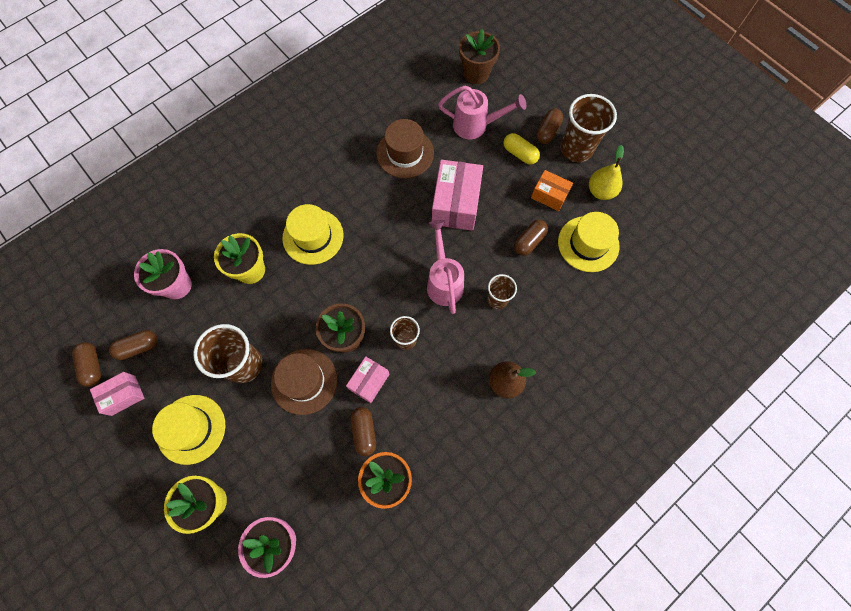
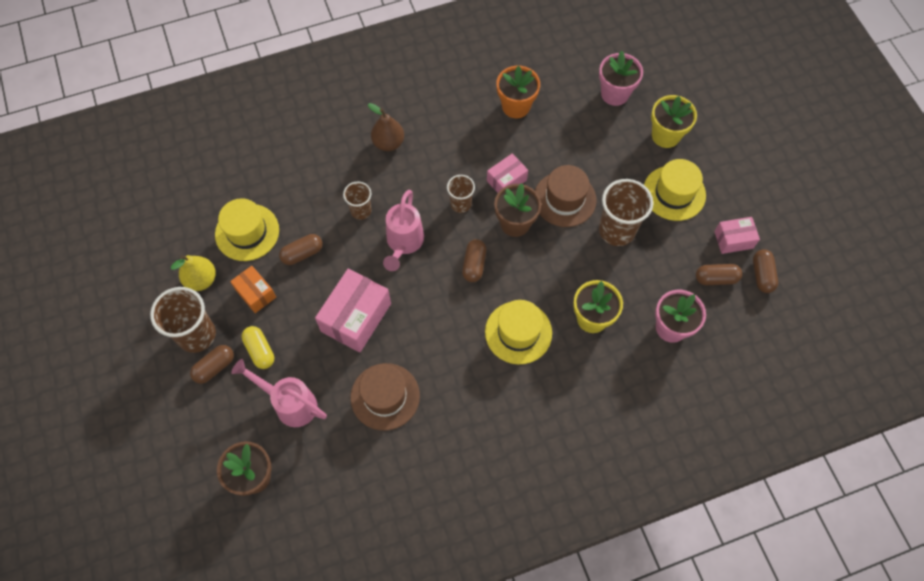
camera: 160 degrees left, 5 degrees down
(364, 432) = (524, 144): brown capsule -> brown capsule (474, 265)

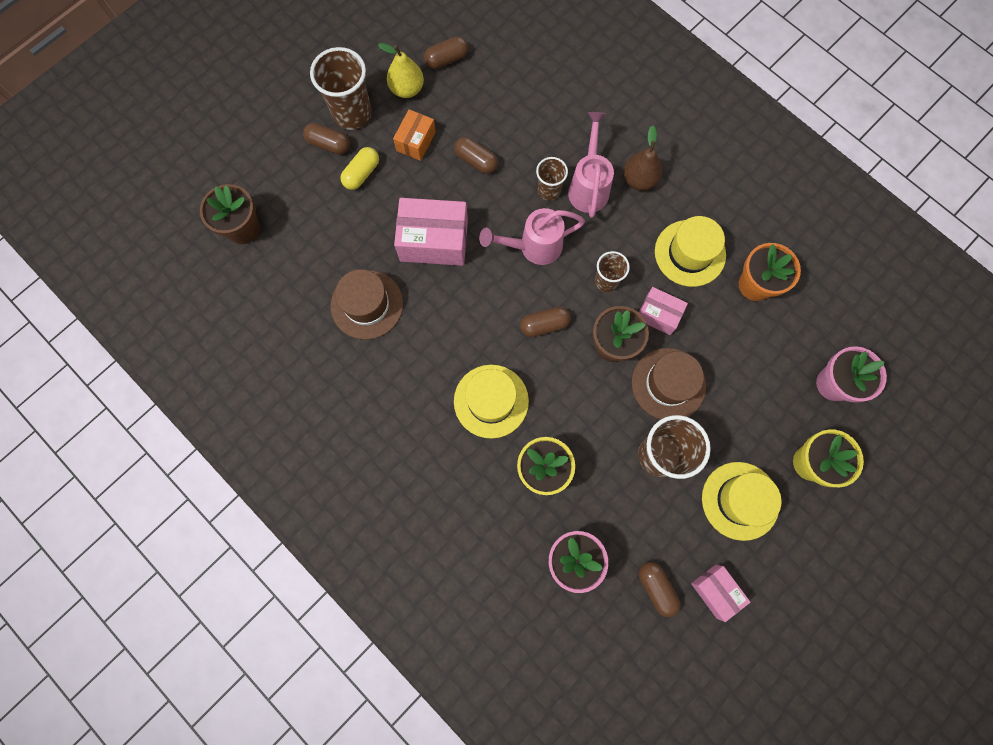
camera: 65 degrees right, 10 degrees up
(247, 232) = (474, 102): yellow hat -> yellow hat (690, 253)
(289, 403) = (323, 224): pink watering can -> pink watering can (588, 186)
(762, 275) = (687, 640): brown capsule -> brown capsule (447, 60)

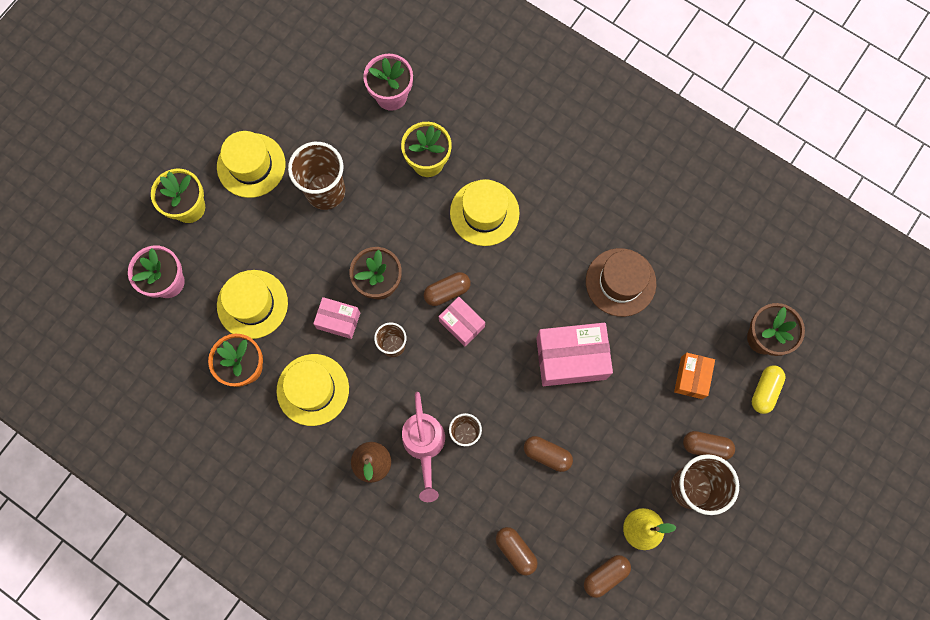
camera: 170 degrees right, 0 degrees up
(362, 174) = (662, 418): yellow capsule -> yellow capsule (764, 391)
(416, 141) = (615, 466): orange box -> orange box (691, 377)
(533, 247) = (471, 369): pink watering can -> none
(656, 588) = (318, 85): brown capsule -> brown capsule (516, 550)
(668, 384) = (323, 256): brown hat -> none
(716, 591) = (268, 91): pink box -> pink box (461, 324)
(745, 346) = (252, 304): none -> yellow hat

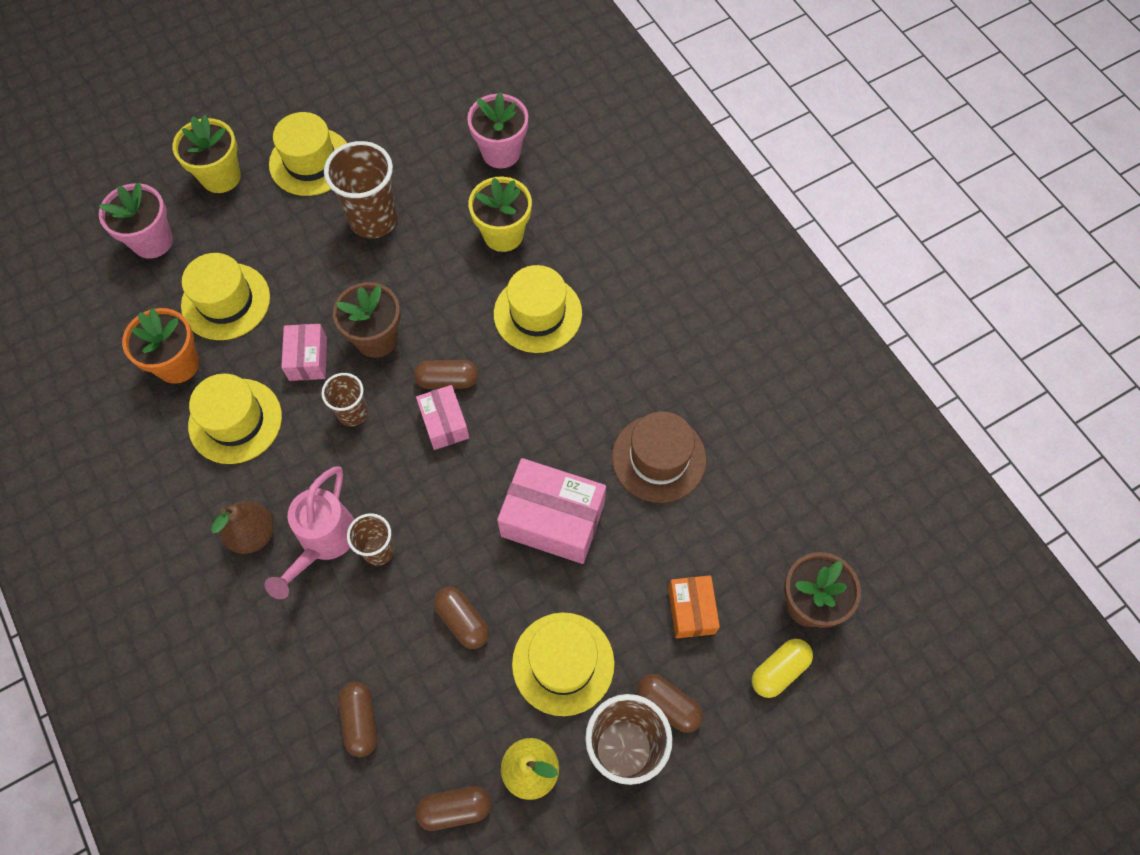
camera: 25 degrees right, 10 degrees down
(338, 320) = (308, 359): pink box -> pink box turned 45 degrees clockwise
(626, 451) = (563, 663): none -> yellow hat
(691, 377) = (691, 610): orange box -> orange box turned 45 degrees counterclockwise

